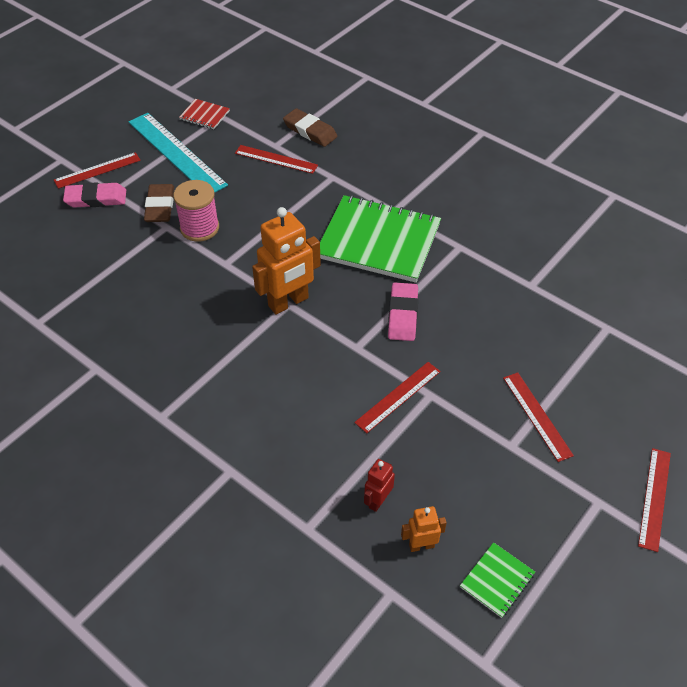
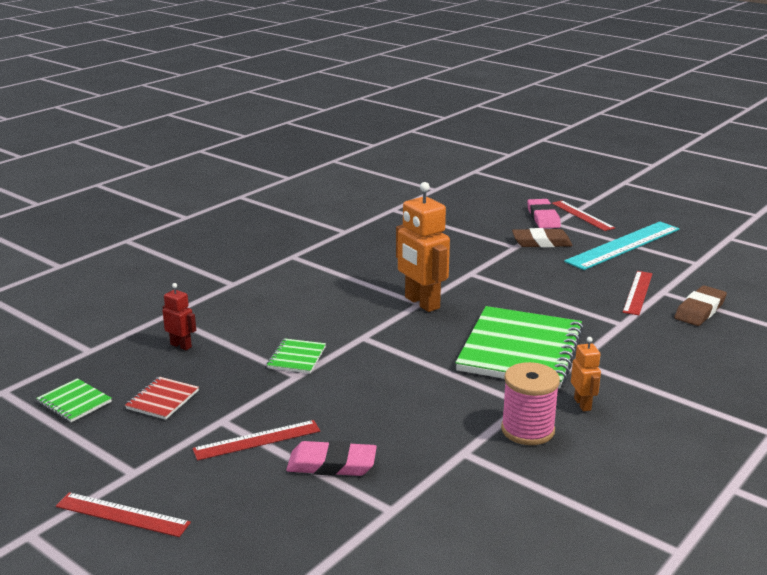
camera: 90 degrees right, 25 degrees down
(199, 228) = (516, 260): pink spool -> pink spool (527, 430)
(204, 115) = (693, 255): red notebook -> red notebook (162, 400)
(398, 397) = (296, 358): red ruler -> green notebook
(402, 315) = (407, 362): pink eraser -> pink eraser (331, 464)
(421, 545) = (127, 365): orange robot -> orange robot (582, 404)

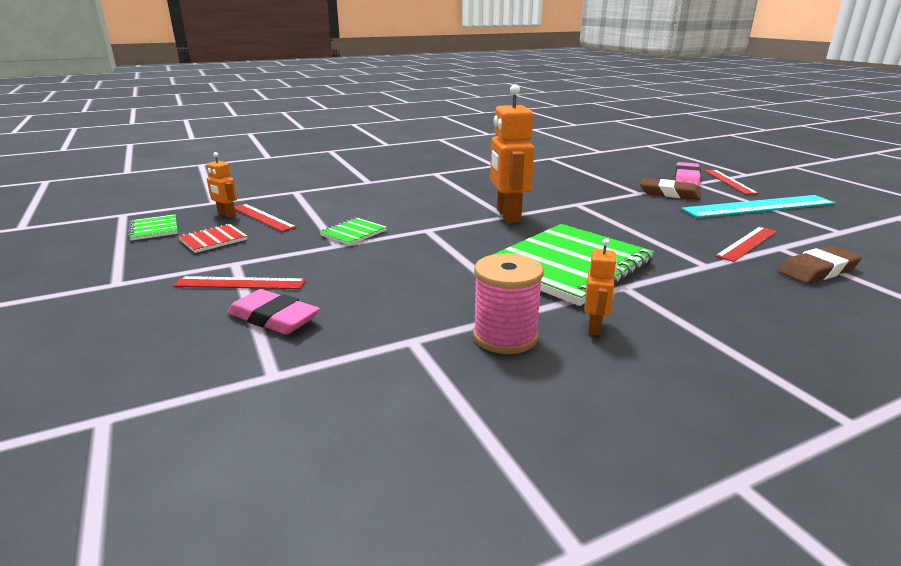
camera: 25 degrees right, 0 degrees up
(122, 514) = (58, 311): red ruler -> red ruler (262, 217)
(130, 364) = (226, 214): none -> orange robot
(181, 345) = (278, 210): red robot -> none

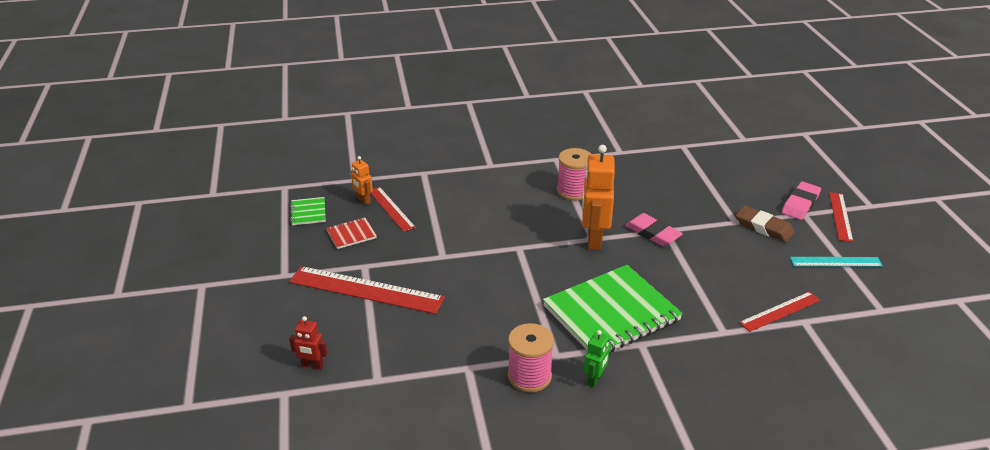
camera: 15 degrees right, 10 degrees up
(158, 374) = (312, 365): none -> red robot
(240, 283) = (366, 289): red ruler -> red ruler, size x1.72
(274, 318) = (384, 330): pink eraser -> pink eraser (652, 233)
(353, 233) = (458, 243): green notebook -> none
(465, 189) = (573, 191): none -> pink spool
(594, 327) = (594, 379): orange robot -> green robot
(759, 207) = (836, 262): turquoise ruler -> turquoise ruler, size x0.58
(817, 270) = (812, 354): brown eraser -> none

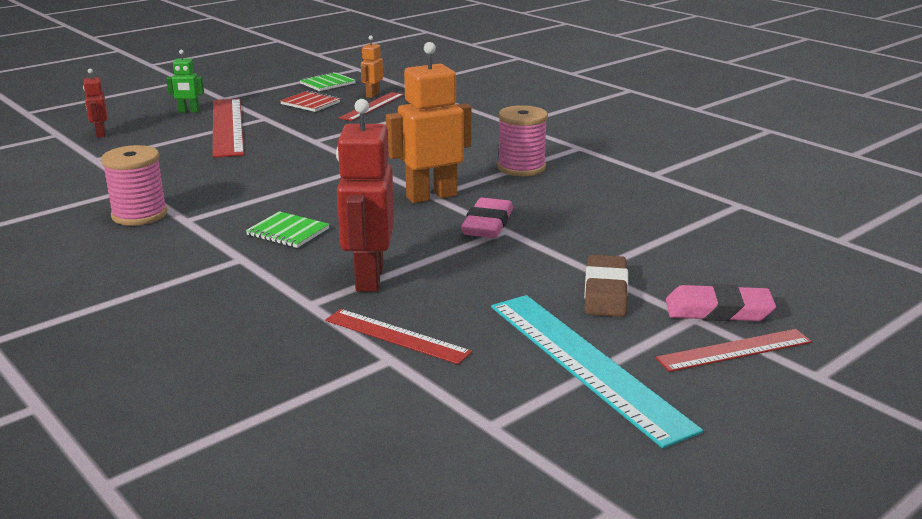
camera: 60 degrees right, 10 degrees down
(594, 379) = (154, 246): green robot -> green robot (189, 111)
(611, 313) = (288, 232): green notebook -> green notebook, size x0.43
(702, 300) = (368, 278): none -> red robot
(836, 262) = (585, 364): turquoise ruler -> turquoise ruler, size x1.72

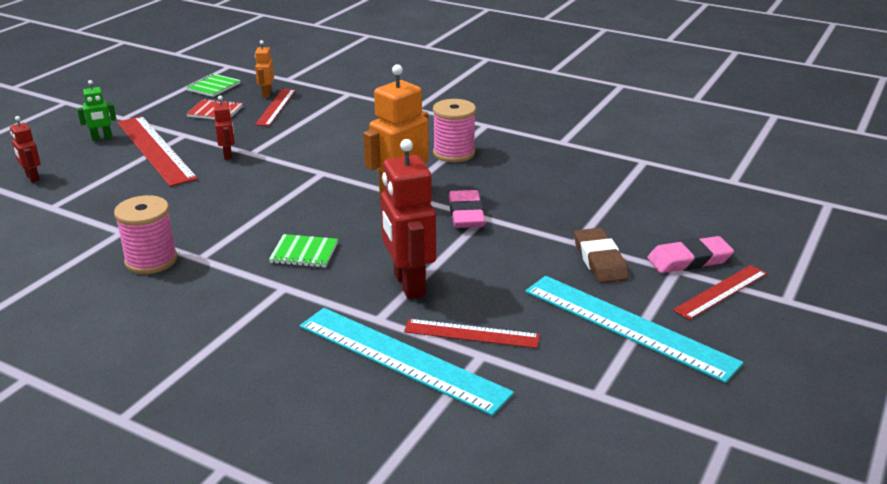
camera: 20 degrees left, 5 degrees up
(290, 139) = (228, 155): none -> red robot
(300, 345) = (401, 359): none -> turquoise ruler

